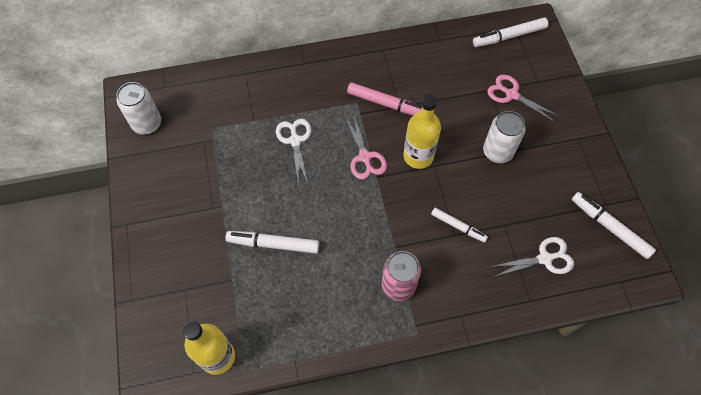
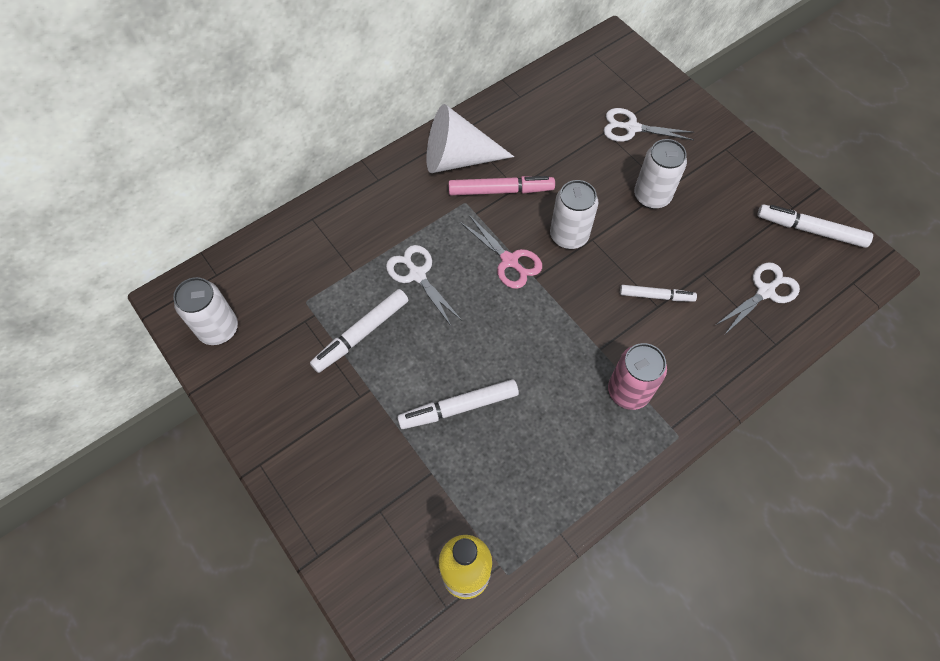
camera: 25 degrees left, 0 degrees up
(368, 69) = (457, 158): none -> white cone
(418, 156) = (569, 235): yellow bottle -> white can
(509, 36) = (594, 65): white marker -> white marker (362, 333)
(512, 94) = (631, 128): pink scissors -> white scissors

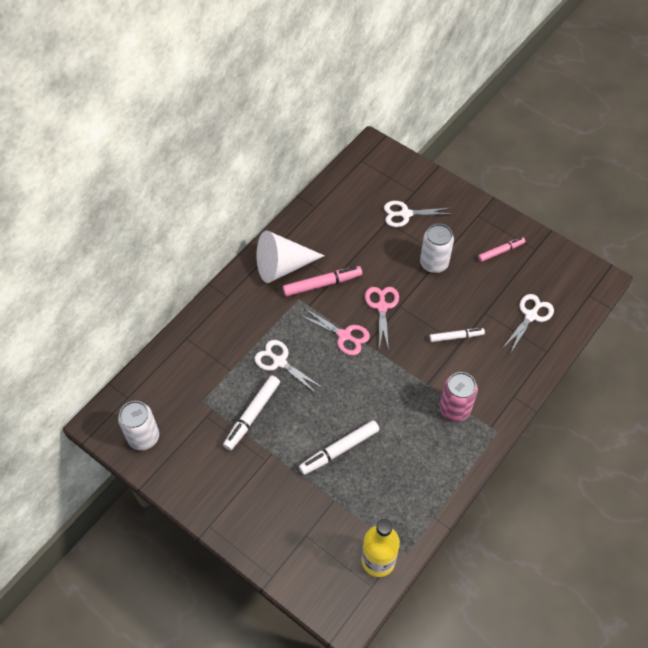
camera: 15 degrees left, 5 degrees down
(569, 235) = (382, 307): white can -> pink scissors
(744, 200) = (500, 251): none -> pink marker
(811, 230) = (552, 263): white marker -> none

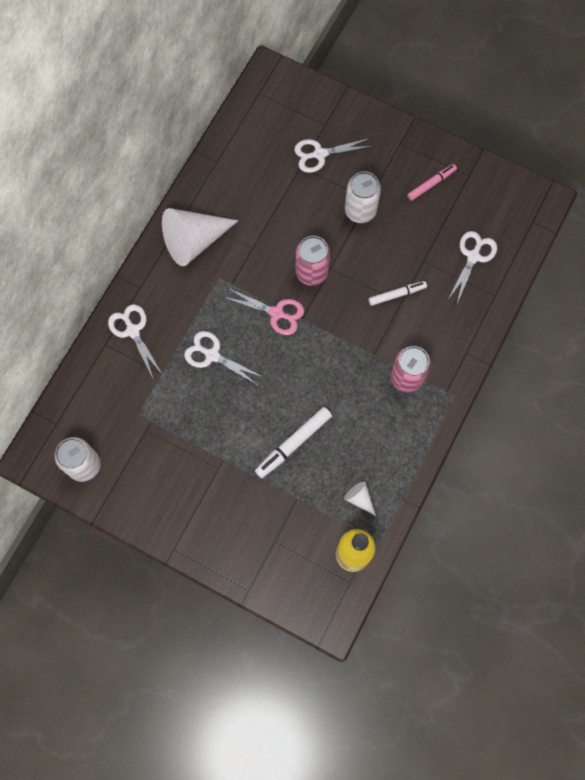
camera: 10 degrees left, 15 degrees up
(213, 330) = (133, 331): none -> white scissors
(252, 414) = (195, 420): white marker -> none
(321, 284) = (241, 256): pink marker -> none
(382, 307) = (312, 272): pink scissors -> pink can
(393, 509) = (359, 498): none -> white cone

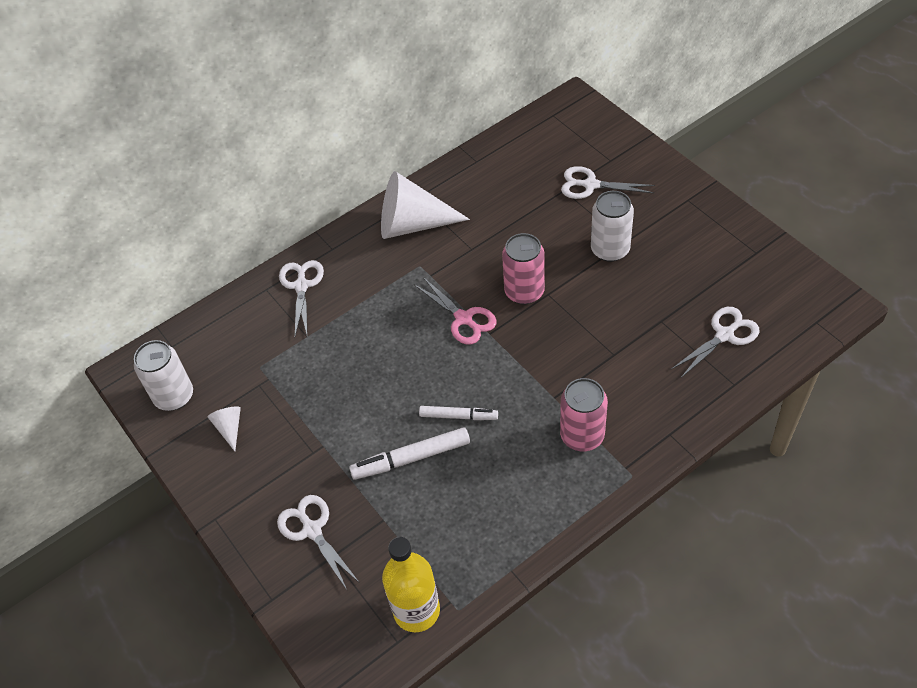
camera: 30 degrees right, 20 degrees down
(212, 355) = (371, 336): white scissors -> white scissors (312, 530)
(359, 498) = (458, 548): white cone -> white cone (229, 428)
(396, 294) = (612, 344): white marker -> white marker (458, 416)
(431, 184) = (705, 248): pink marker -> none

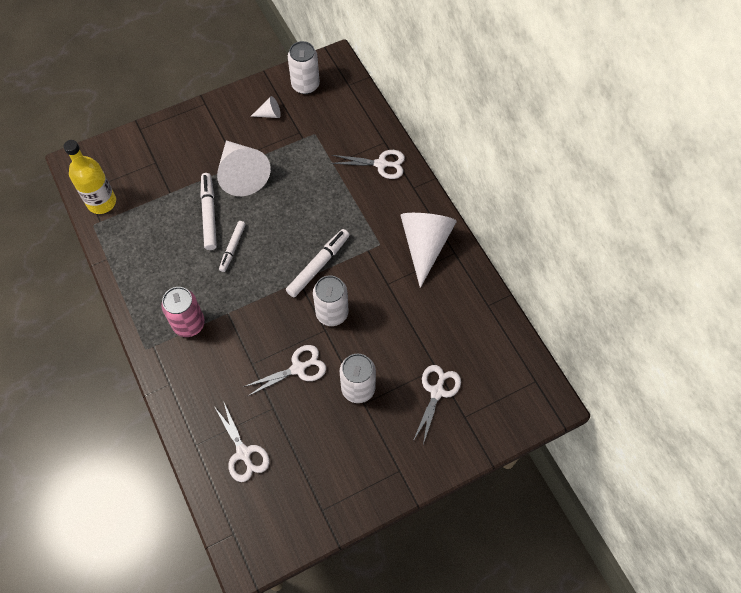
camera: 95 degrees right, 10 degrees up
(312, 530) = (177, 153): white scissors -> white scissors (298, 368)
(339, 436) = (241, 174): none -> white cone
(463, 319) = (318, 266): pink scissors -> white marker
(524, 292) = (332, 313): pink can -> white can

